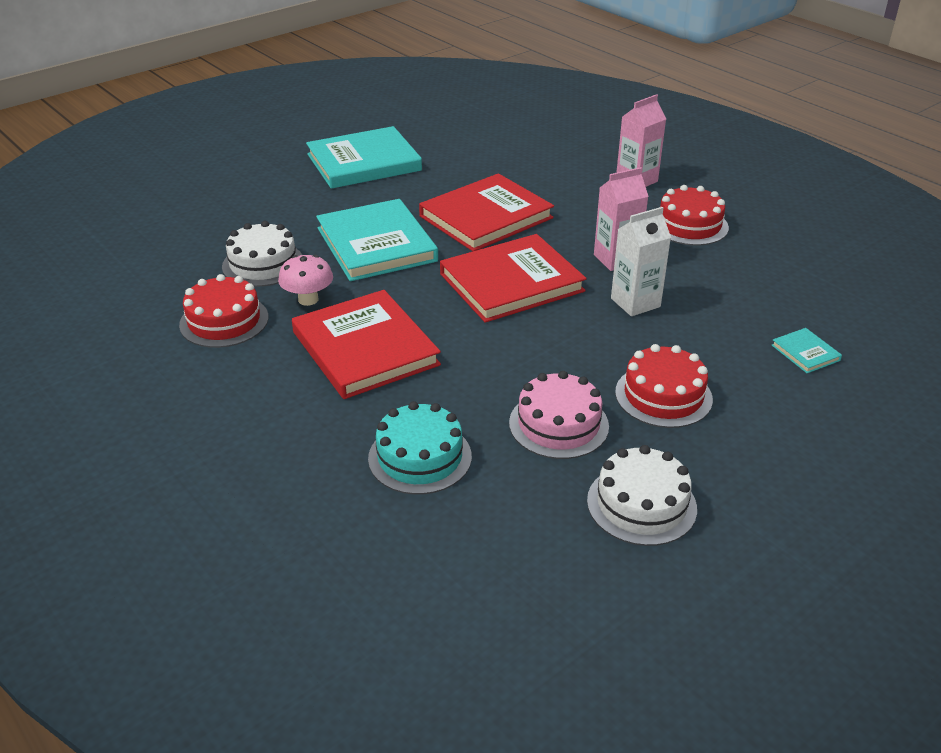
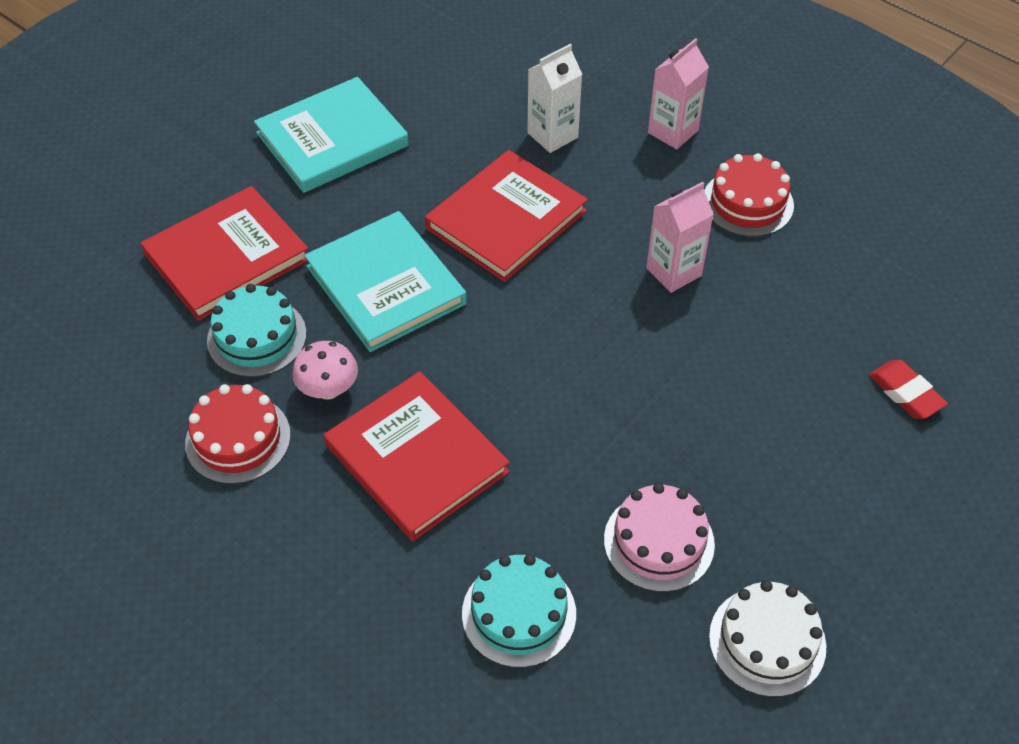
camera: 10 degrees left, 15 degrees up
(263, 264) = (257, 337): white cake -> turquoise cake
(511, 283) = (560, 328): red book -> red book (227, 257)
(635, 302) = (708, 341): white carton -> white carton (552, 135)
(663, 395) = (763, 481): red cake -> none
(805, 353) = (905, 393): turquoise book -> red eraser

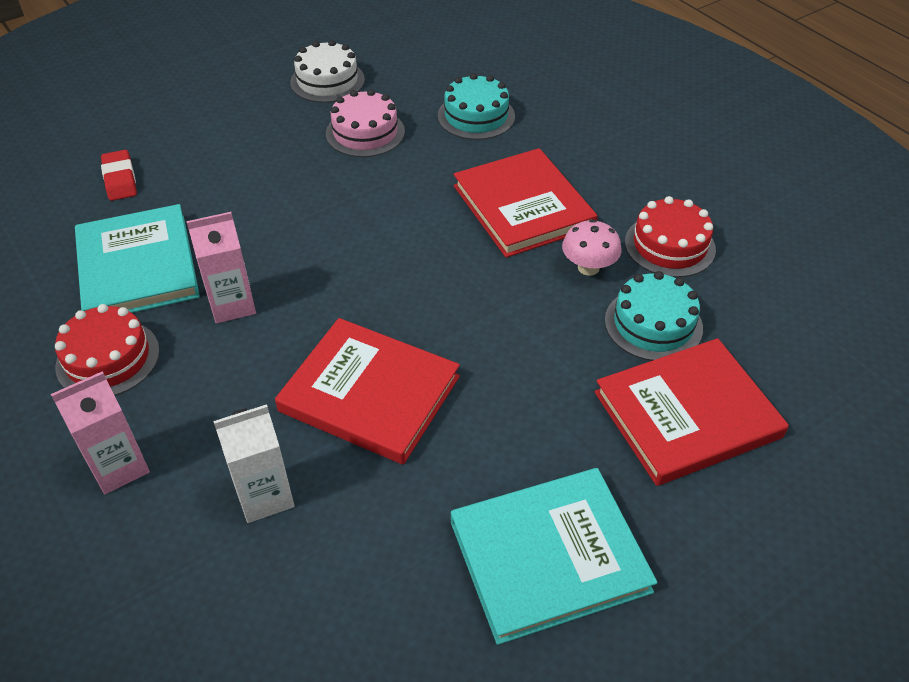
camera: 165 degrees left, 5 degrees down
(385, 285) = (518, 349): turquoise book -> turquoise book (138, 267)
(506, 220) = (370, 394): red book -> red book turned 60 degrees clockwise

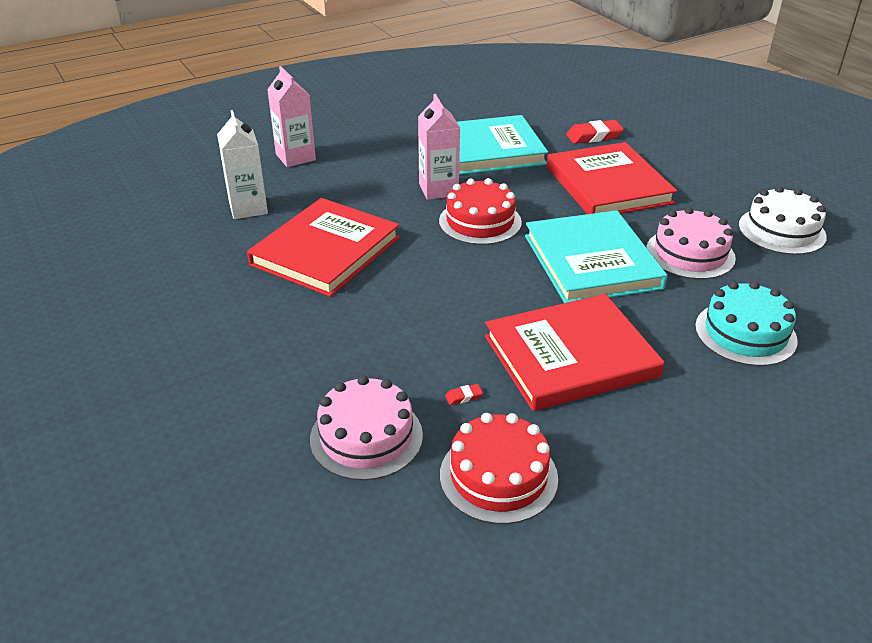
camera: 95 degrees right, 10 degrees down
(108, 358) = (392, 146): red cake -> red cake (480, 222)
(549, 556) = (130, 331): turquoise book -> turquoise book (591, 262)
(588, 267) = (464, 397): pink mushroom -> red eraser
(653, 324) = (366, 437): turquoise cake -> pink cake
(686, 414) = (234, 441): red book -> red book (608, 185)

